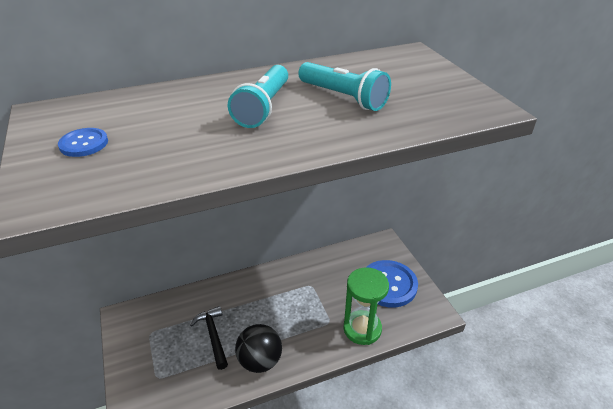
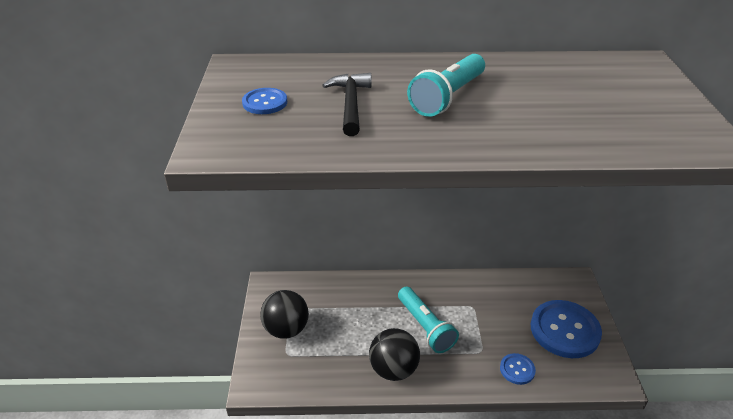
camera: 20 degrees right, 0 degrees up
(150, 353) = (286, 329): none -> black ball
(213, 336) = (352, 330): black hammer -> black hammer (350, 104)
(343, 97) = (539, 101): turquoise flashlight -> turquoise flashlight (425, 327)
(362, 329) = (517, 369): green hourglass -> blue button

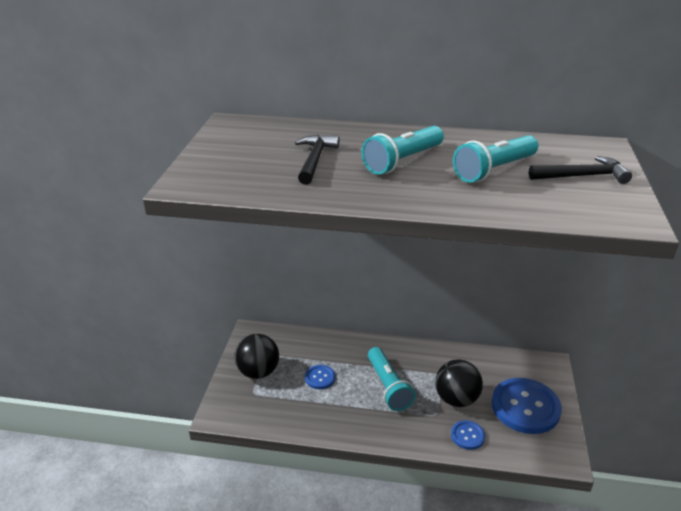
camera: 10 degrees right, 5 degrees down
(265, 102) = (243, 153): blue button -> blue button (320, 378)
(393, 369) = (348, 419): black ball -> black ball (456, 399)
(549, 99) = (494, 170): none -> turquoise flashlight
(641, 98) = (582, 176): none -> black hammer

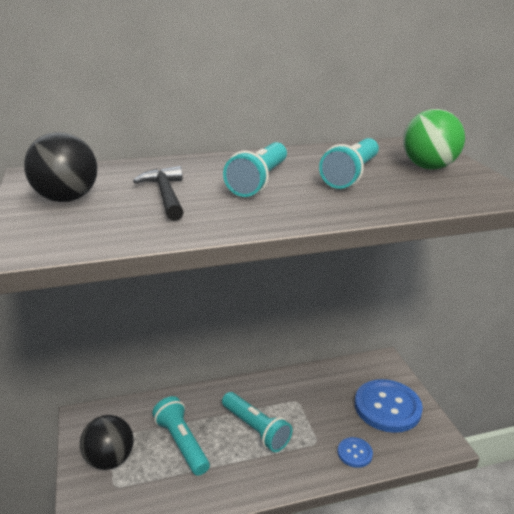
camera: 25 degrees left, 5 degrees down
(320, 378) = (182, 443): blue button -> turquoise flashlight
(456, 399) = (325, 420): black ball -> black ball (67, 199)
(582, 176) = (428, 167): black hammer -> green ball

